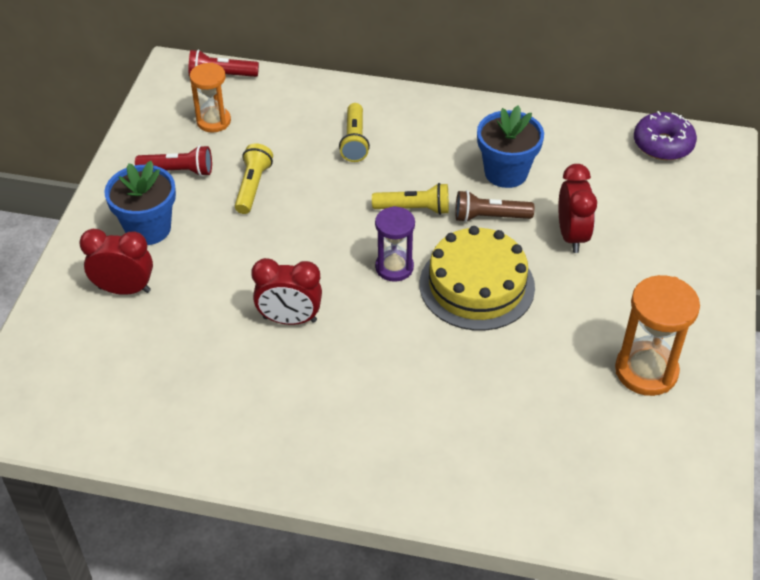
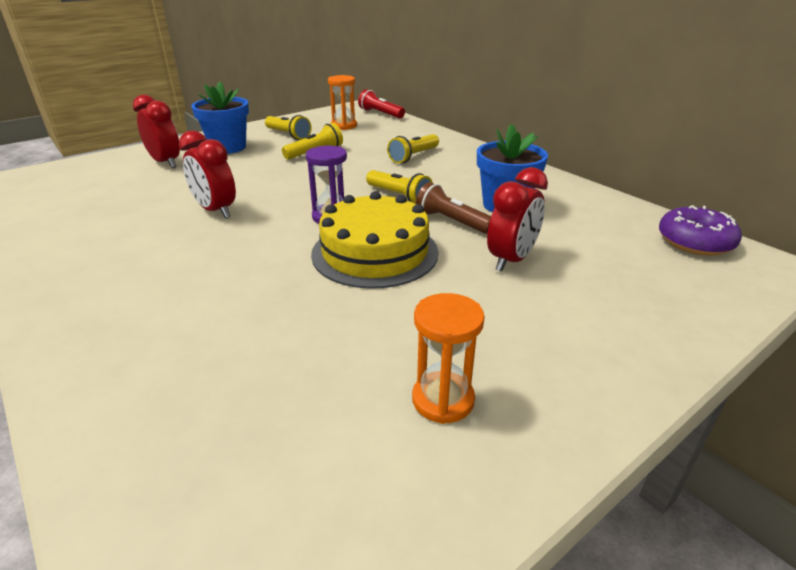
camera: 40 degrees right, 15 degrees down
(178, 171) = (288, 135): red flashlight -> yellow flashlight
(646, 371) = (443, 400): orange hourglass -> orange hourglass, size x0.66

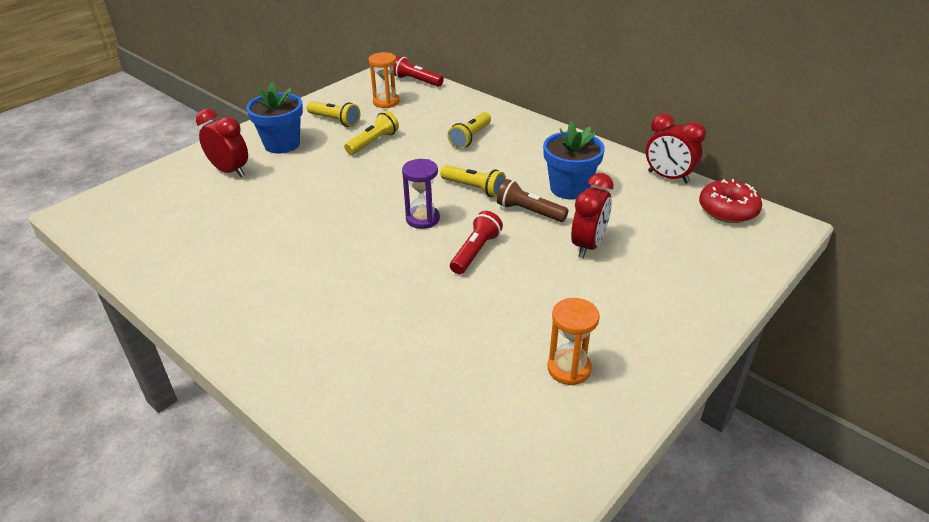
camera: 10 degrees left, 5 degrees up
(216, 211) = (314, 224): red clock -> red clock (668, 177)
(375, 252) = (475, 252): yellow cake -> red flashlight
(694, 242) = (727, 210): purple donut -> red donut

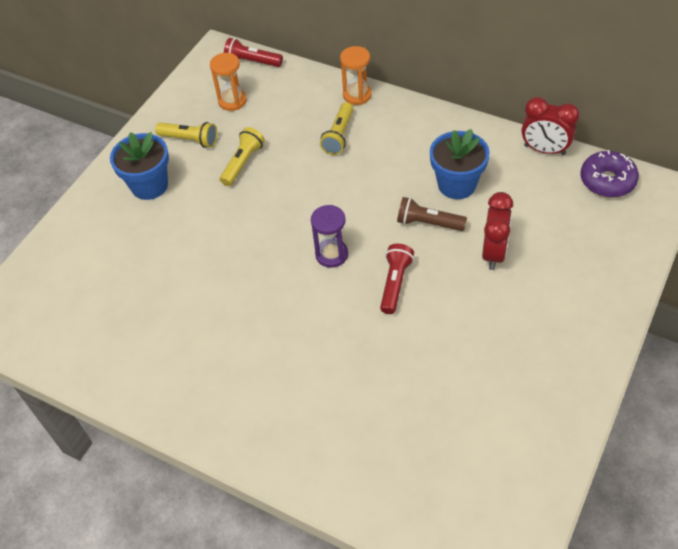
camera: 10 degrees left, 15 degrees up
(230, 171) = (113, 234): red clock -> none
(474, 188) = (366, 205): yellow flashlight -> none
(569, 369) = (515, 392): orange hourglass -> orange hourglass (357, 95)
(727, 210) = (607, 181): red donut -> purple donut

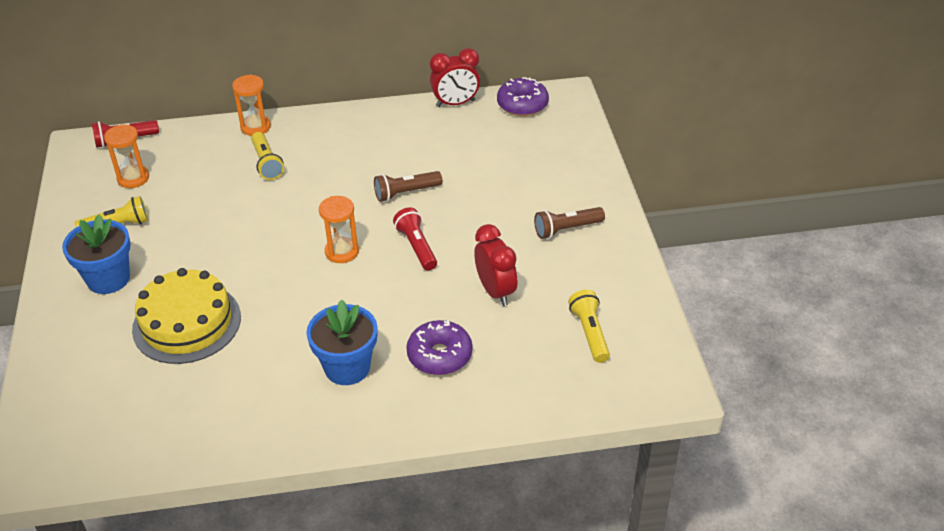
camera: 40 degrees left, 10 degrees down
(171, 257) = (187, 323): none -> yellow cake
(243, 163) = (191, 221): yellow flashlight -> yellow flashlight (590, 333)
(330, 404) = (439, 355): none -> purple donut
(331, 254) = (342, 252): purple hourglass -> orange hourglass
(457, 184) = (405, 156): blue flower pot -> blue flower pot (347, 367)
(493, 253) = (478, 190): red clock -> red clock (495, 291)
(542, 339) = (566, 229): none -> brown flashlight

